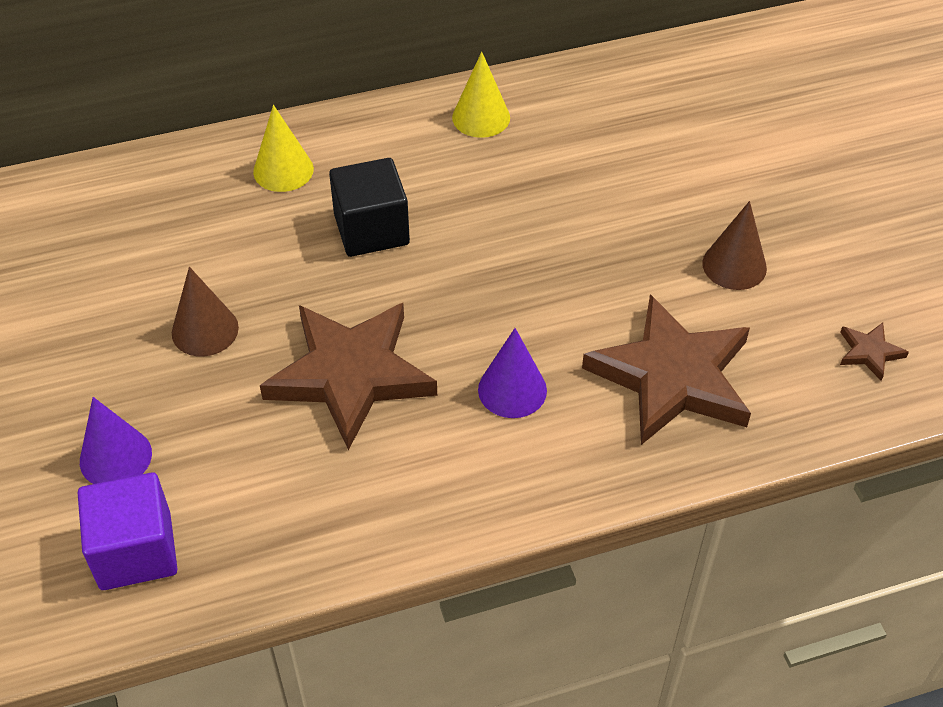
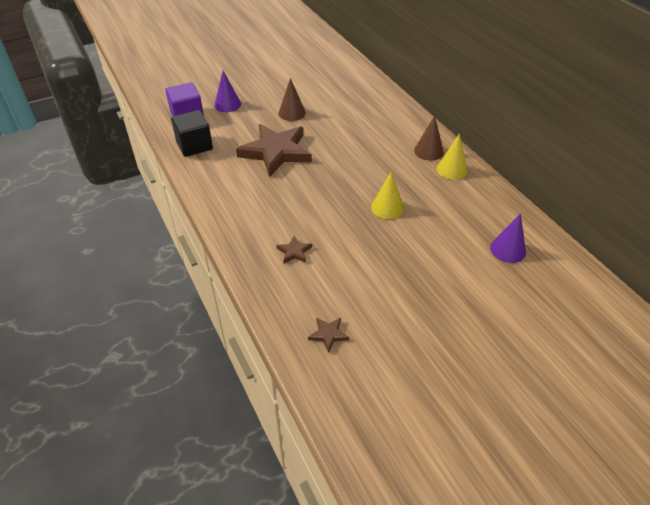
camera: 80 degrees right, 5 degrees down
(283, 170) = (388, 117): yellow cone -> yellow cone (387, 207)
(371, 229) = (361, 146): black cube -> black cube (194, 145)
(512, 390) = (276, 199): purple cone -> purple cone (508, 250)
(672, 376) = (294, 252): brown star -> brown star, size x0.40
(734, 265) = (378, 272): brown cone -> brown cone (428, 151)

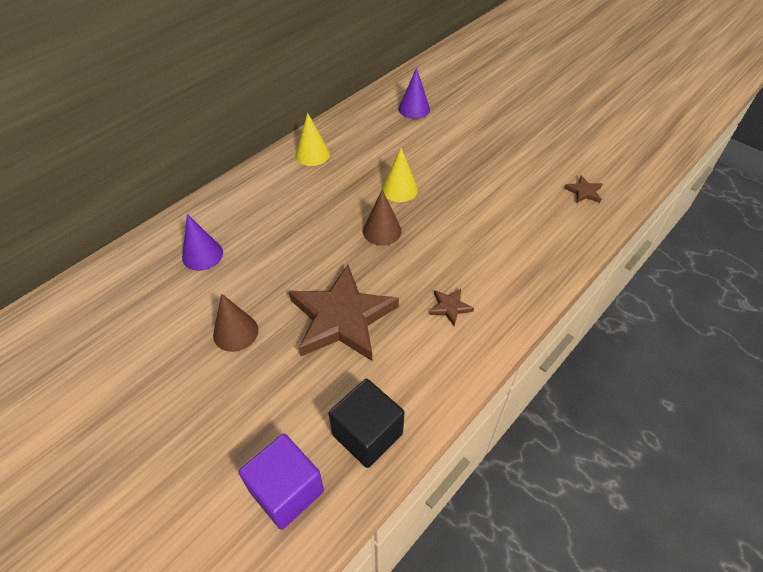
camera: 110 degrees left, 5 degrees up
(227, 104) = (231, 437): purple cone -> purple cone (202, 255)
(294, 252) = (507, 242): brown star -> brown star (450, 307)
(428, 151) = (284, 176): brown cone -> brown cone (382, 231)

